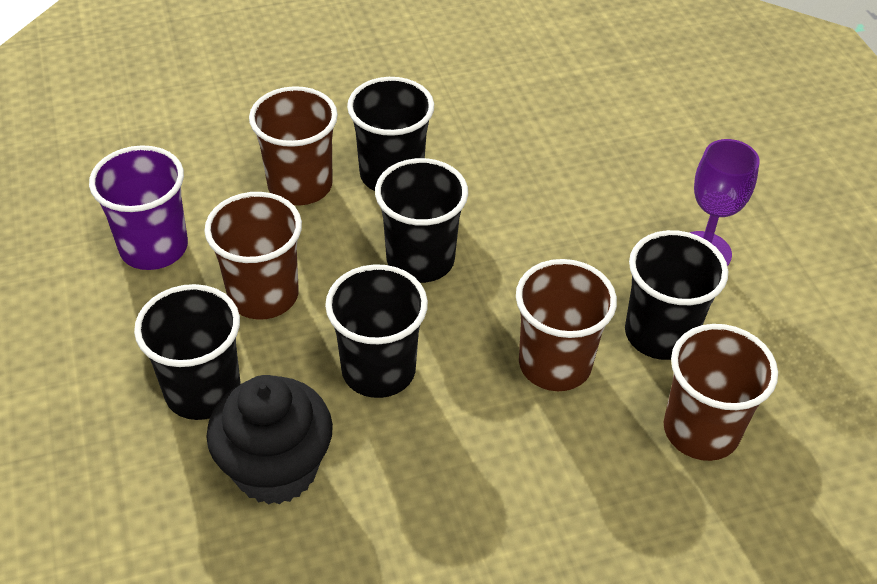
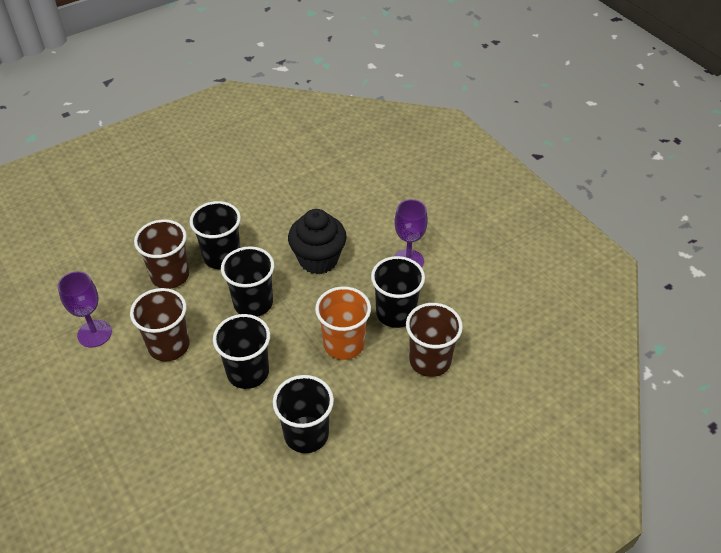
camera: 15 degrees left, 0 degrees up
(154, 247) = (94, 333): purple cup -> purple goblet
(203, 391) = (151, 410): black cup -> black cup (306, 434)
(276, 469) = (207, 442): black cupcake -> black cupcake (318, 259)
(555, 364) = (344, 344): brown cup -> orange cup

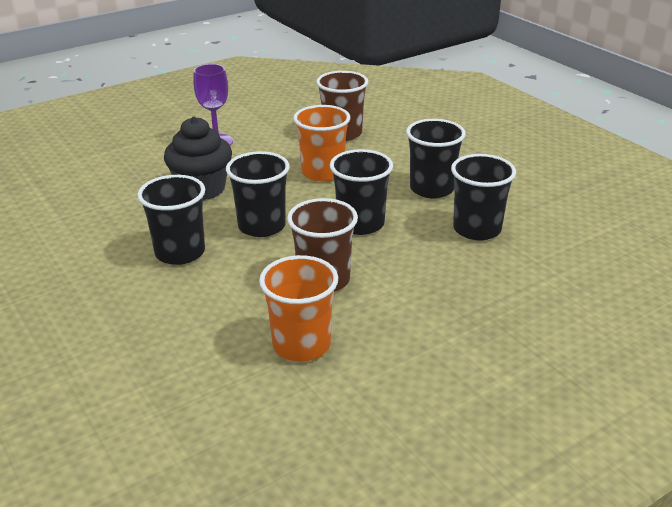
camera: 90 degrees left, 15 degrees down
(94, 333) = (301, 345): purple goblet -> orange cup
(170, 275) = (204, 290): brown cup -> none
(396, 313) = (285, 148): black cup -> black cup (477, 229)

